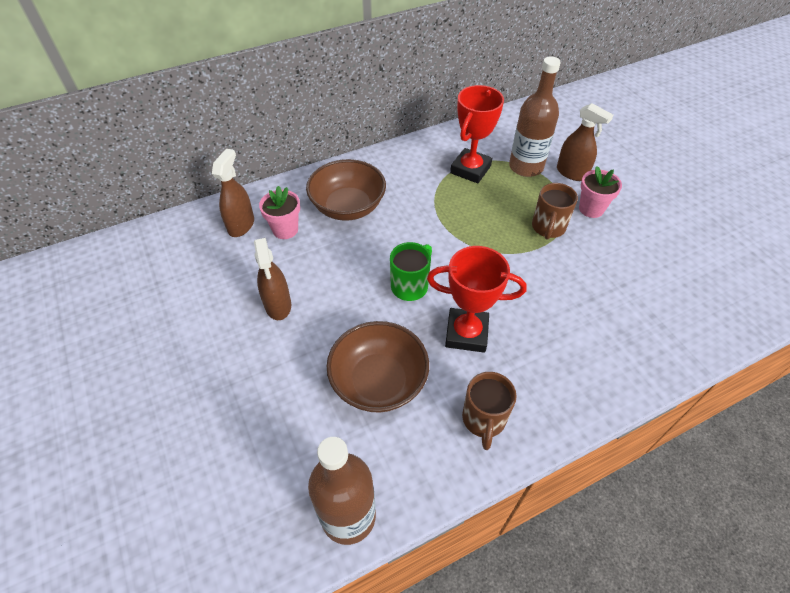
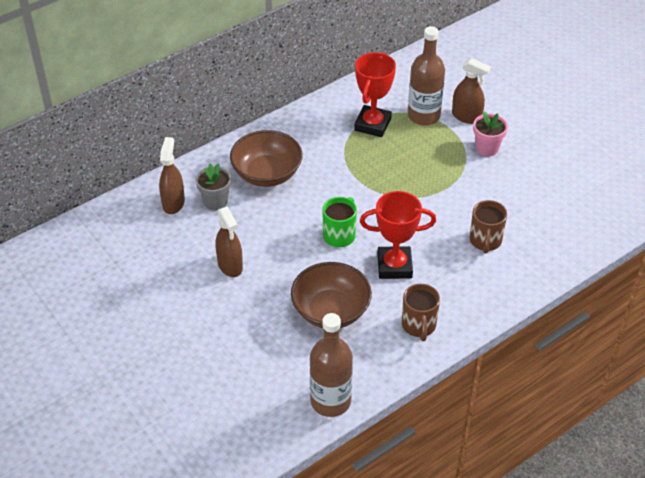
camera: 10 degrees left, 5 degrees down
(285, 230) = (215, 202): pink flower pot -> grey flower pot
(548, 228) = (451, 170): brown mug -> brown mug (485, 241)

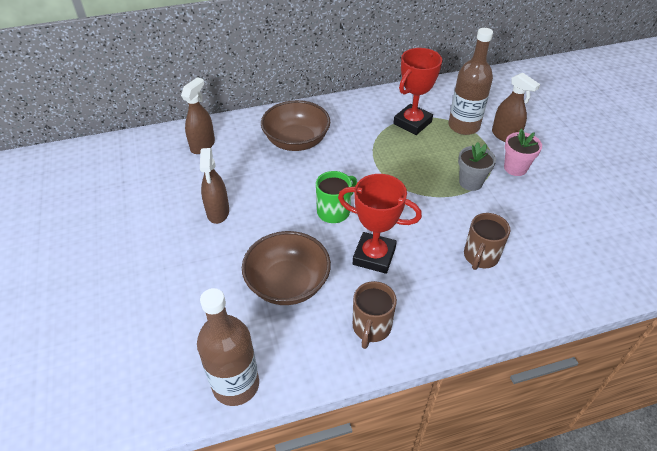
camera: 20 degrees right, 0 degrees up
(215, 202) = (238, 153): grey flower pot -> grey flower pot (470, 182)

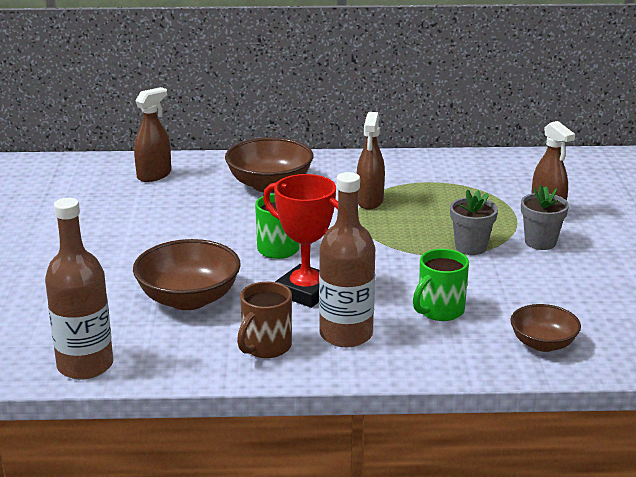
camera: 15 degrees right, 20 degrees down
(218, 212) = (141, 231): brown spray bottle -> brown spray bottle (370, 201)
(412, 123) = (429, 186): red trophy -> none
(463, 126) = (496, 197): brown bottle -> brown bottle (346, 334)
(480, 257) = (439, 311): brown mug -> green mug
(515, 168) = (540, 242): pink flower pot -> grey flower pot
(567, 277) = (543, 344): none -> brown bowl

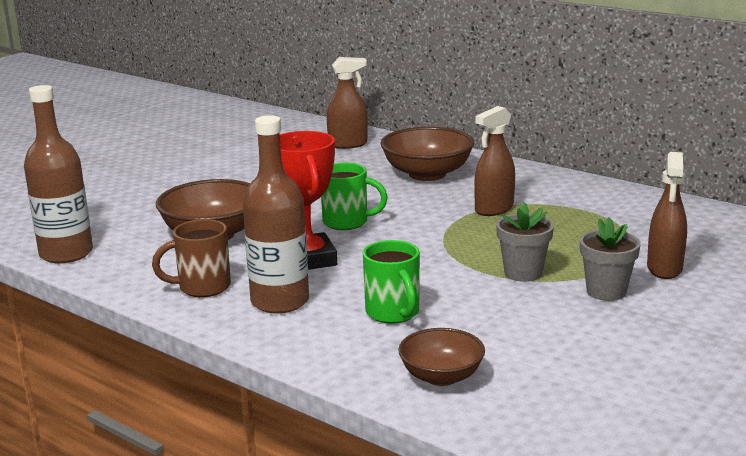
camera: 40 degrees right, 5 degrees down
(439, 311) = (393, 313): green mug -> green mug turned 105 degrees counterclockwise

